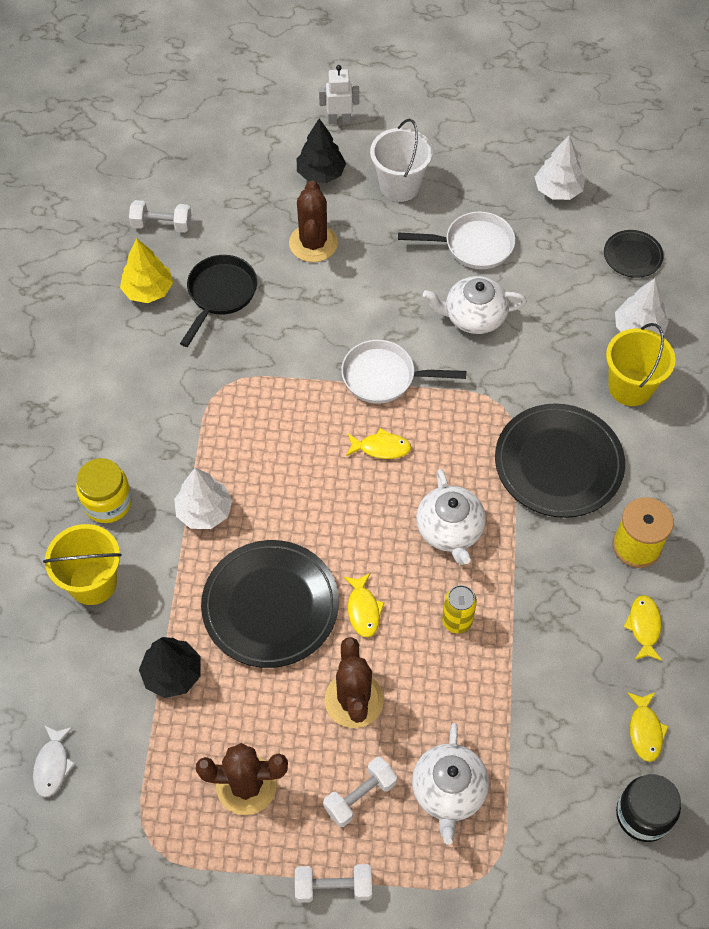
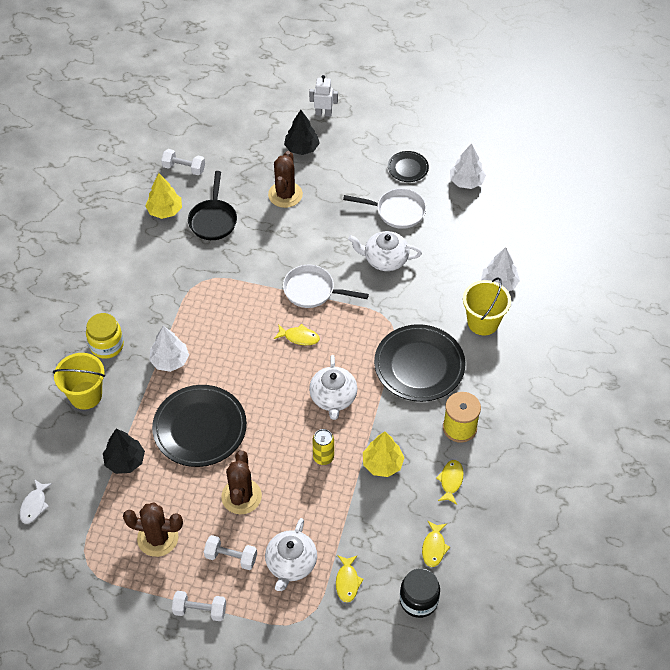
camera: 10 degrees right, 5 degrees down
(220, 294) = (213, 220): black pan -> black pan turned 150 degrees clockwise
(360, 796) = (231, 557): white dumbbell -> white dumbbell turned 45 degrees clockwise
(363, 610) = (261, 440): yellow fish -> yellow fish (347, 582)
(399, 186) = (355, 164): white bucket -> none
(542, 617) = (382, 464): none -> yellow tree
(632, 256) = (508, 234): black plate -> black plate (408, 168)

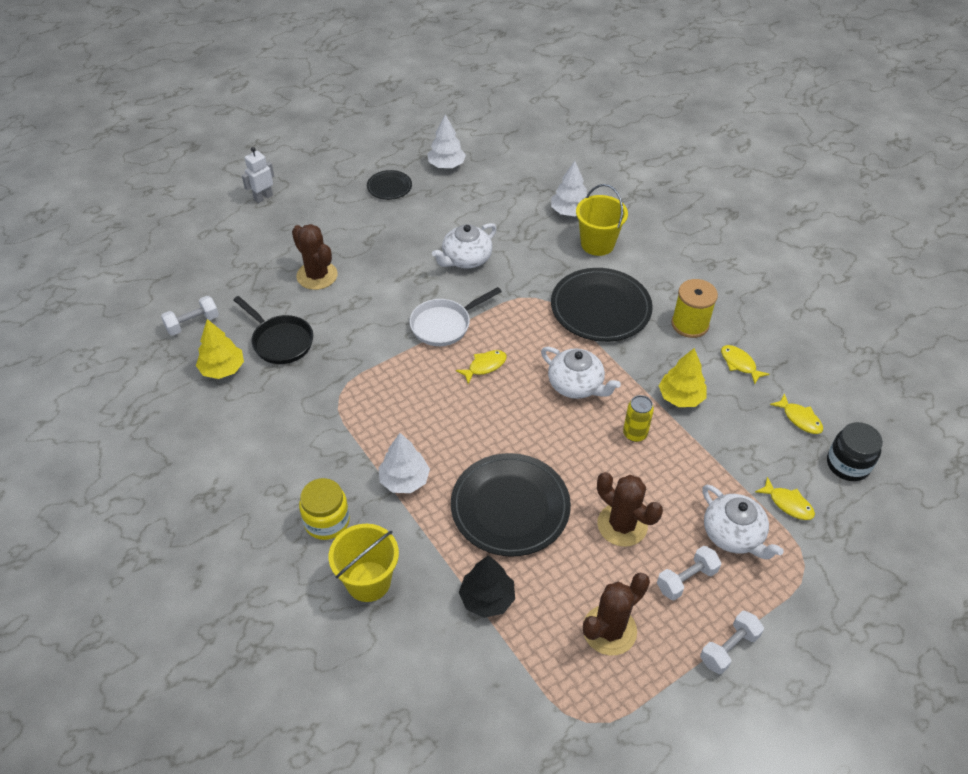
camera: 50 degrees left, 5 degrees down
(34, 505) = (462, 727): white fish -> none
(302, 148) = (281, 233): black tree -> none
(397, 211) = (425, 221): white pan -> none

